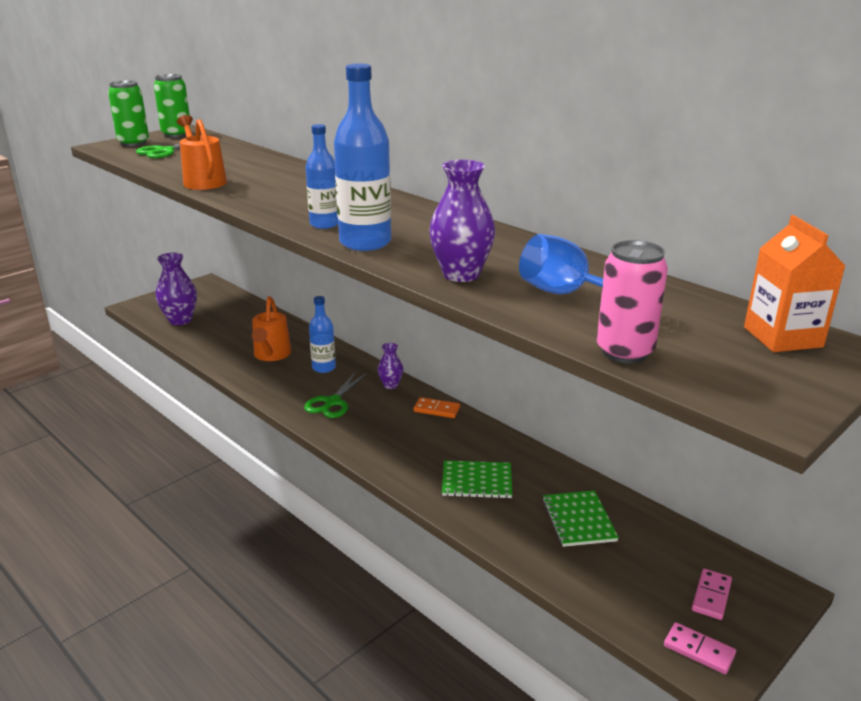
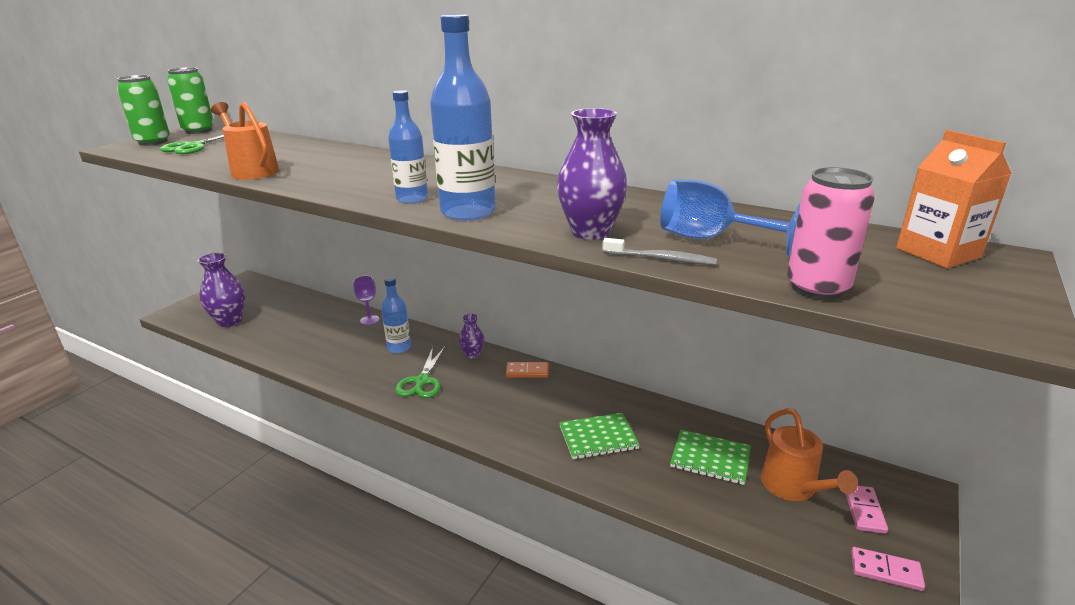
camera: 15 degrees left, 0 degrees up
(271, 355) = (340, 343): orange watering can -> orange watering can (793, 488)
(306, 337) = (369, 320): none -> purple goblet
(504, 307) = (660, 259): none -> grey toothbrush
(579, 520) = (710, 458): green notebook -> green notebook turned 45 degrees counterclockwise

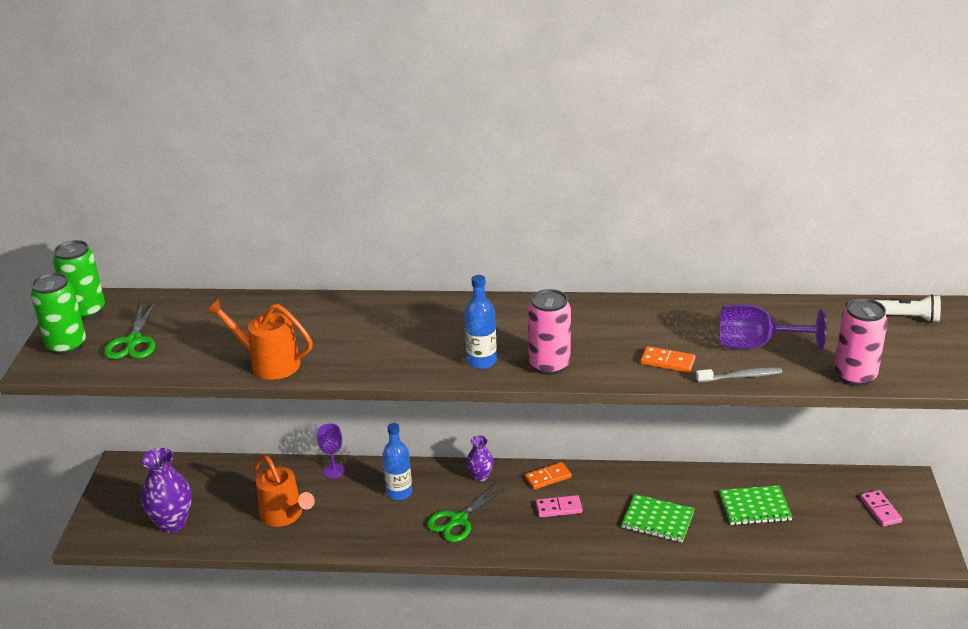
camera: 25 degrees left, 5 degrees up
(422, 381) = (458, 520): green scissors -> green scissors turned 60 degrees clockwise
(468, 212) = (549, 365): blue bottle -> pink can
(590, 232) = (667, 362): purple vase -> orange domino
(598, 437) = (657, 520): green notebook -> green notebook turned 60 degrees clockwise
(710, 239) = (756, 345): blue goblet -> purple goblet
(793, 488) = (826, 510): orange watering can -> orange watering can (284, 515)
(886, 571) = (912, 549): pink domino -> pink domino (558, 508)
(938, 253) = (905, 318): orange carton -> white flashlight

